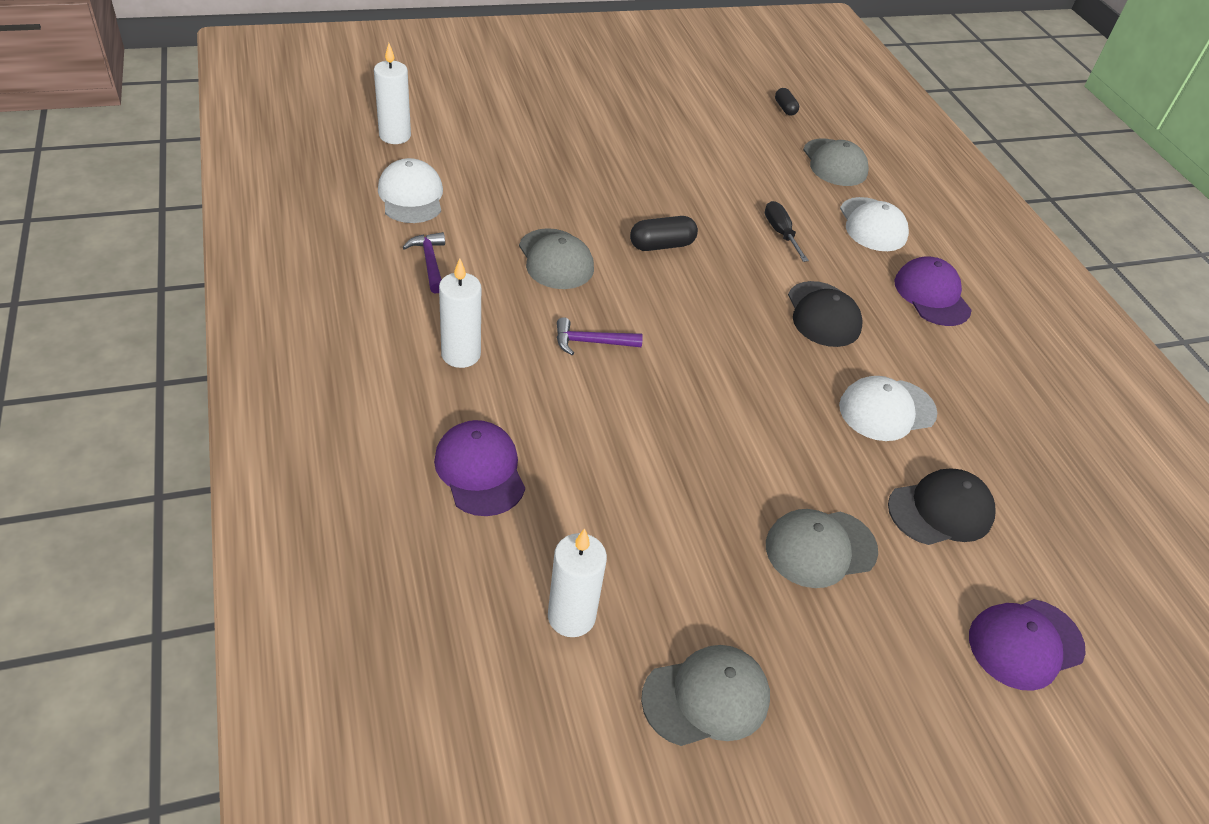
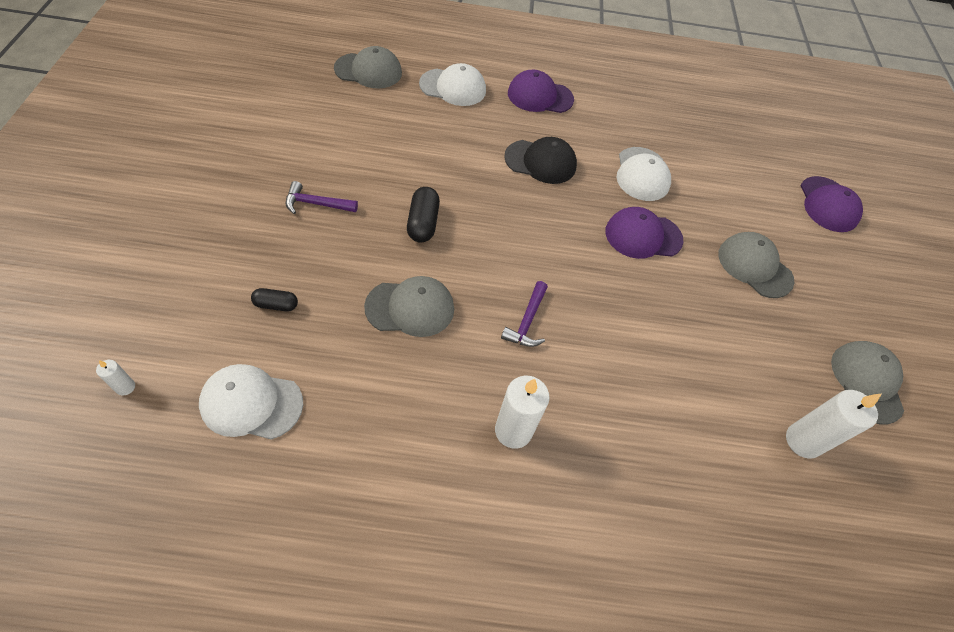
camera: 70 degrees left, 10 degrees up
(395, 136) = (125, 387): white candle -> white candle, size x0.48
(430, 262) = (371, 418): purple hammer -> purple hammer (316, 204)
(480, 470) = (656, 459): purple cap -> purple cap (643, 236)
(780, 233) = (440, 142): black screwdriver -> none
(785, 108) = (278, 63): black capsule -> black capsule (276, 305)
(820, 548) = (754, 267): grey cap -> grey cap turned 135 degrees clockwise
(941, 510) = (730, 191): black cap -> none

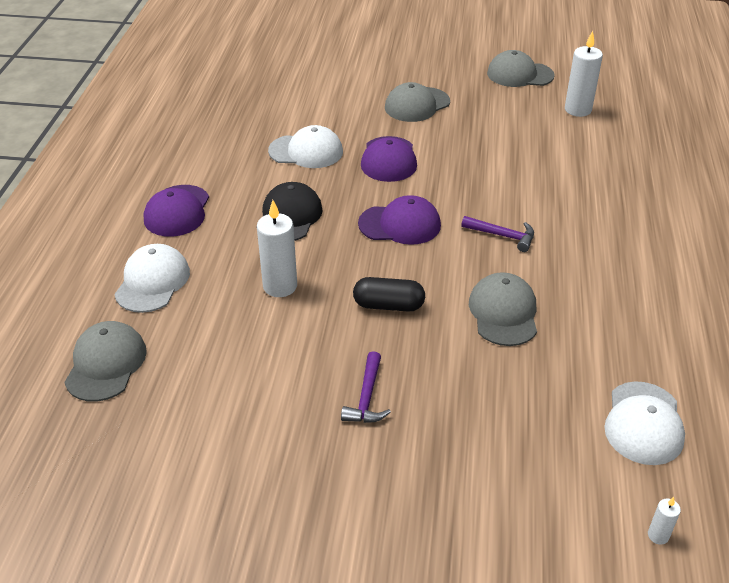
camera: 80 degrees left, 15 degrees down
(276, 305) = (521, 418): black capsule -> none
(513, 430) = (615, 248): white candle -> white candle (280, 286)
(828, 204) = (340, 57): purple cap -> purple cap (400, 224)

